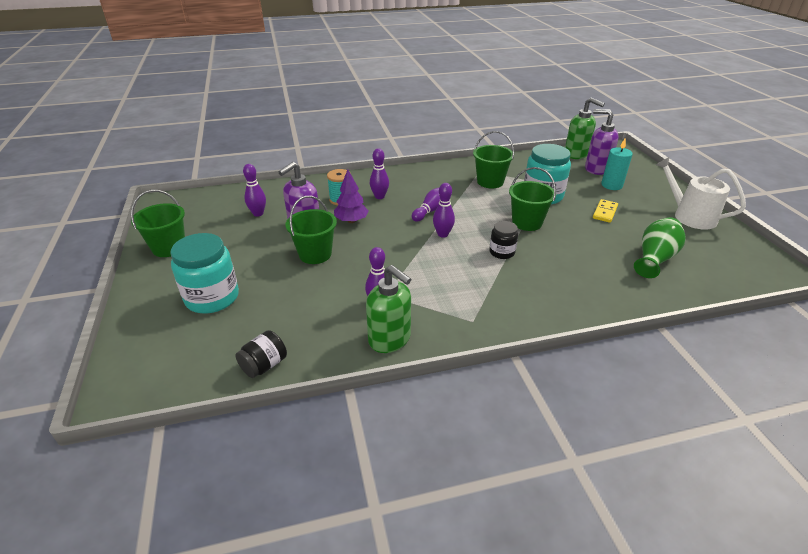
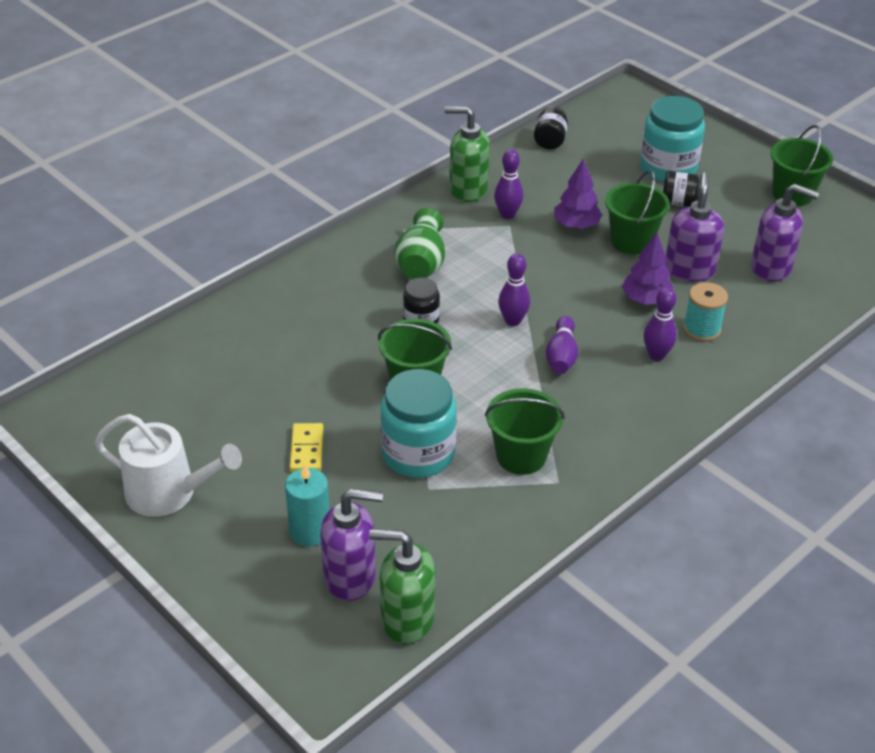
camera: 150 degrees right, 5 degrees up
(246, 268) = (680, 202): none -> black jar
(258, 213) = (771, 268): purple bowling pin -> purple soap dispenser
(338, 277) = (576, 225): none -> purple tree
(654, 258) = (222, 380): green vase -> green vase (421, 264)

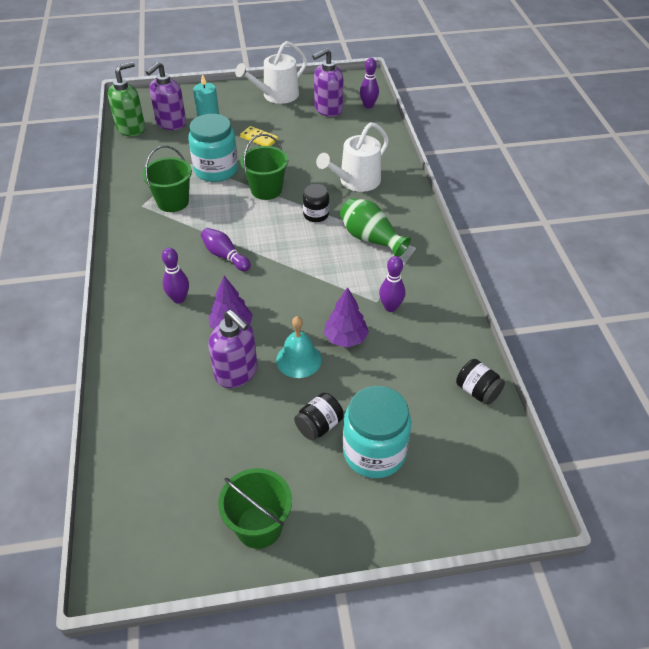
camera: 125 degrees right, 5 degrees up
(325, 316) = (356, 181): none -> white watering can
(467, 190) = (440, 301): green soap dispenser -> none
(513, 321) = (276, 251): purple bowling pin -> purple bowling pin (368, 106)
(631, 241) = (298, 359): green bucket -> turquoise bell
(701, 329) = (175, 337): turquoise spool -> none
(771, 268) = (189, 427): purple soap dispenser -> purple soap dispenser (328, 109)

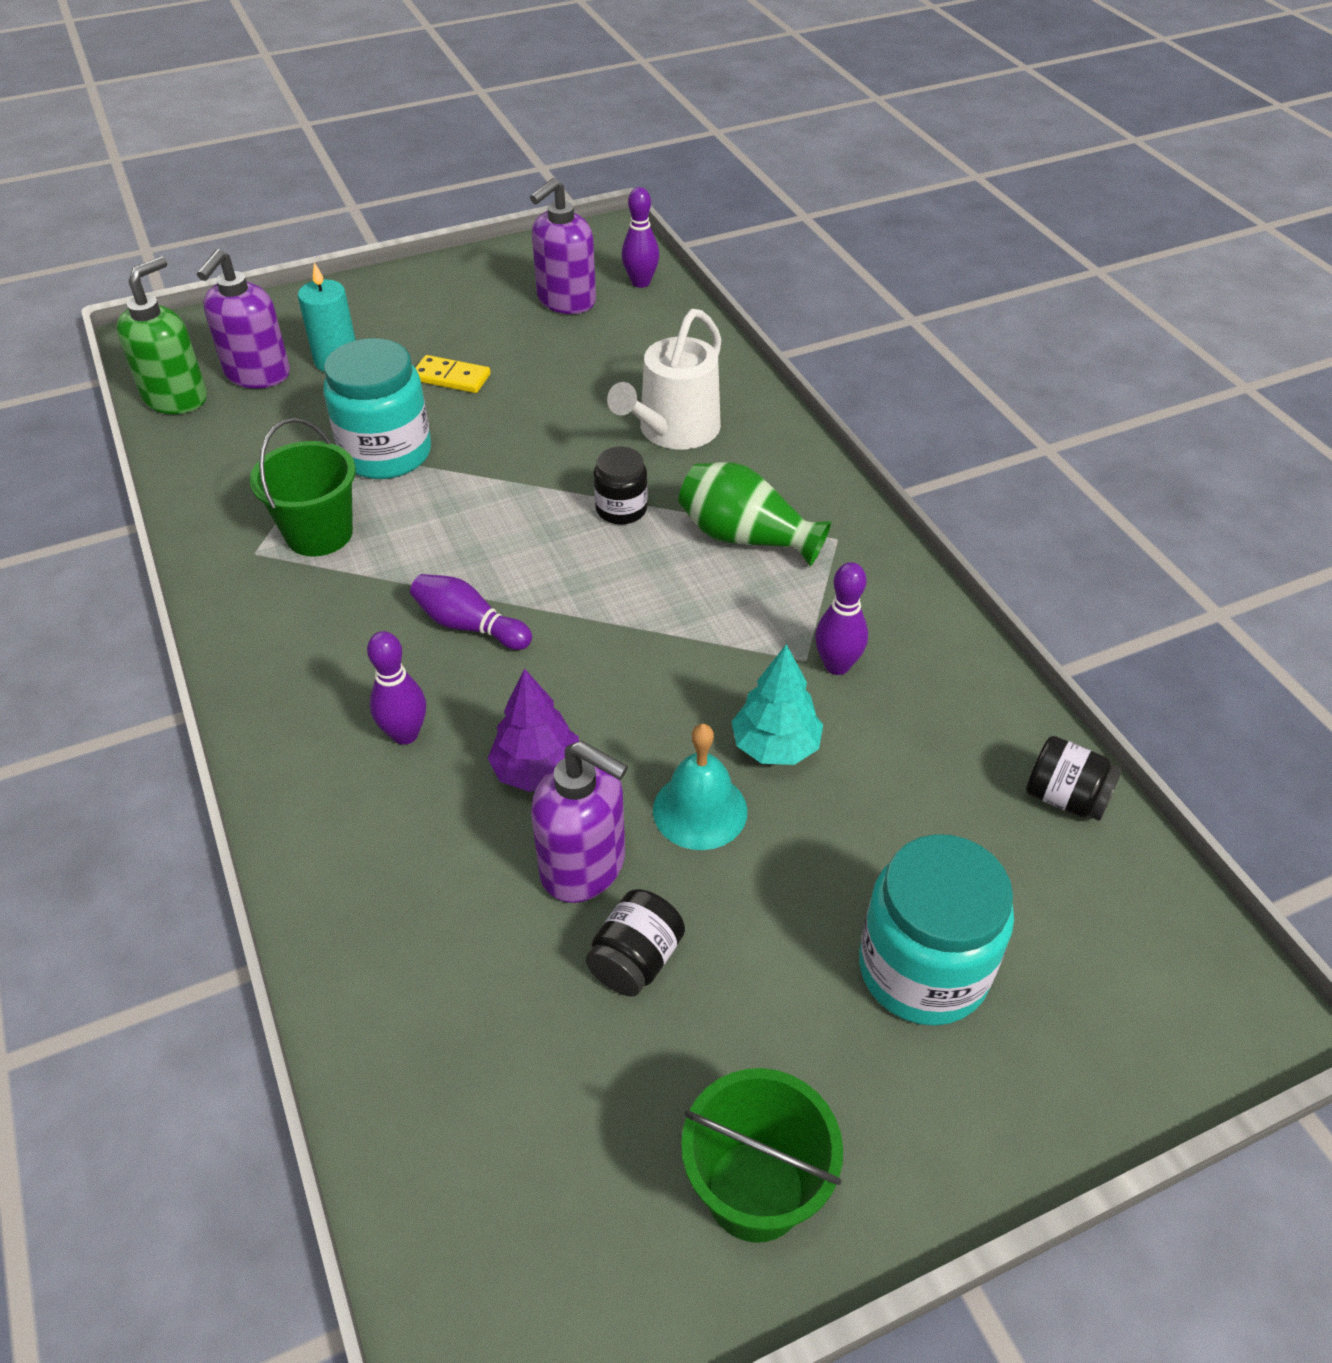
camera: 15 degrees left, 0 degrees up
(266, 190) = (503, 476): green bucket -> none
(276, 95) = (455, 288): white watering can -> none
(319, 425) = (793, 939): black jar -> black jar (635, 960)
(345, 338) = (775, 746): purple tree -> turquoise tree

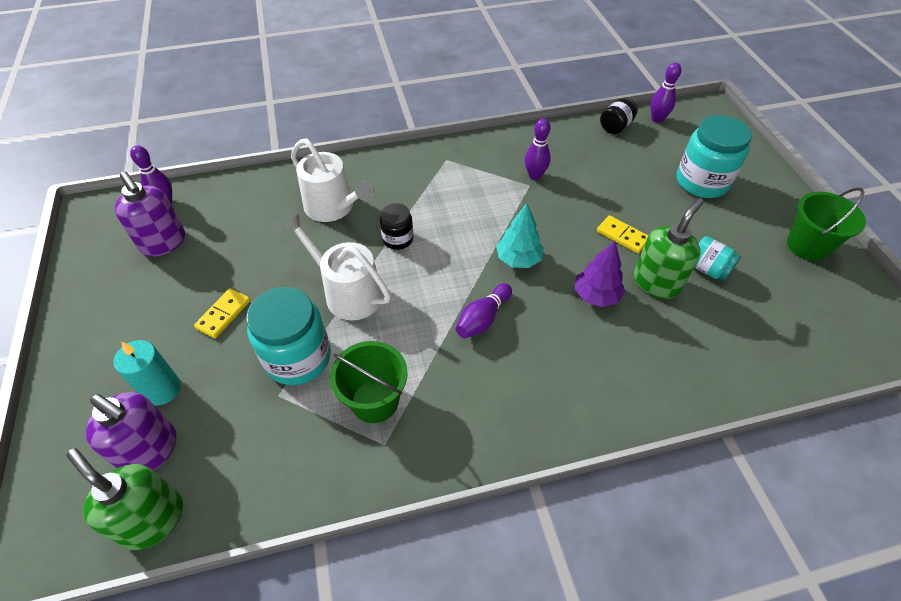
camera: 80 degrees left, 5 degrees up
(405, 734) = (567, 354): purple bowling pin -> purple bowling pin (657, 119)
(502, 477) = (348, 293): none -> white watering can
(584, 866) = (656, 282): purple soap dispenser -> green soap dispenser
(635, 960) = (707, 269): black jar -> turquoise jar
(700, 810) = (622, 236): turquoise bell -> yellow domino
(745, 537) = (436, 192): green vase -> none
(775, 746) = (584, 204): turquoise tree -> turquoise tree (518, 259)

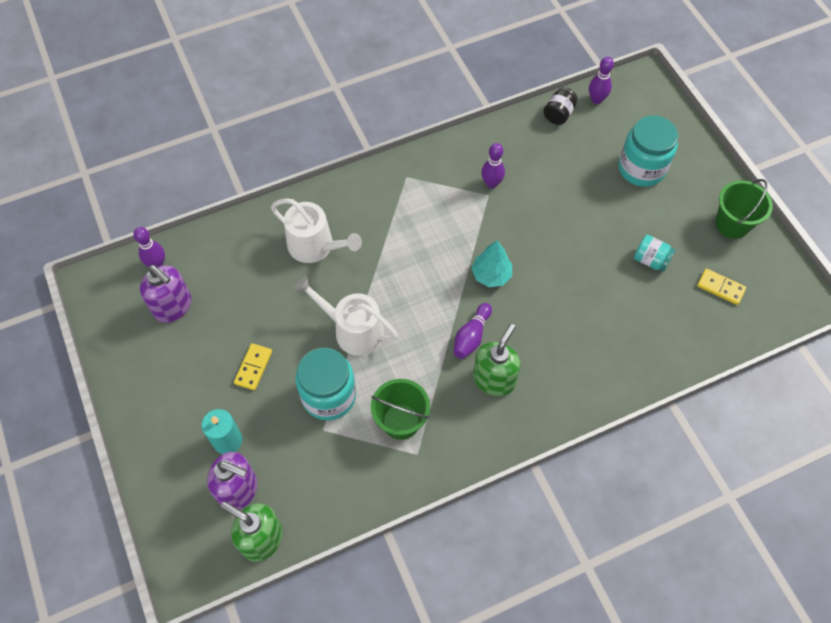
camera: 10 degrees left, 10 degrees up
(398, 239) = (382, 270): black jar -> none
(596, 295) = (561, 300): purple tree -> none
(622, 236) = (577, 237): yellow domino -> yellow domino (720, 288)
(656, 282) = (609, 279): green soap dispenser -> green soap dispenser (494, 379)

